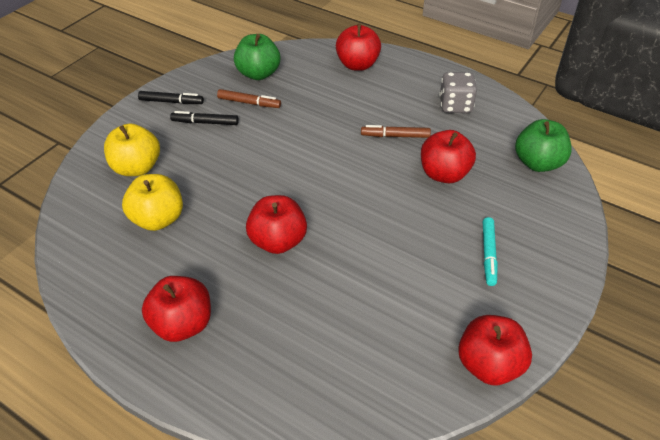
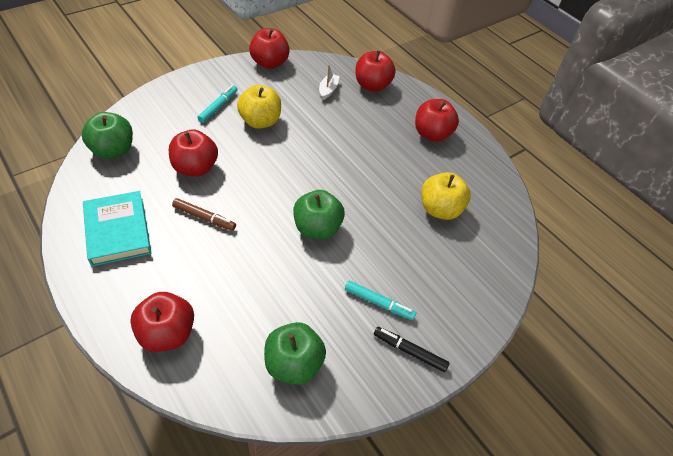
camera: 165 degrees left, 5 degrees up
(137, 168) = (454, 268): yellow apple -> yellow apple (260, 121)
(205, 122) = (379, 303): black marker -> turquoise marker
(249, 103) = (323, 316): brown marker -> none
(278, 241) = (354, 162): red apple -> red apple (372, 85)
(285, 159) = (317, 228): none -> green apple
(367, 346) = (328, 90): none -> white boat
(455, 106) = (118, 231): grey dice -> turquoise book

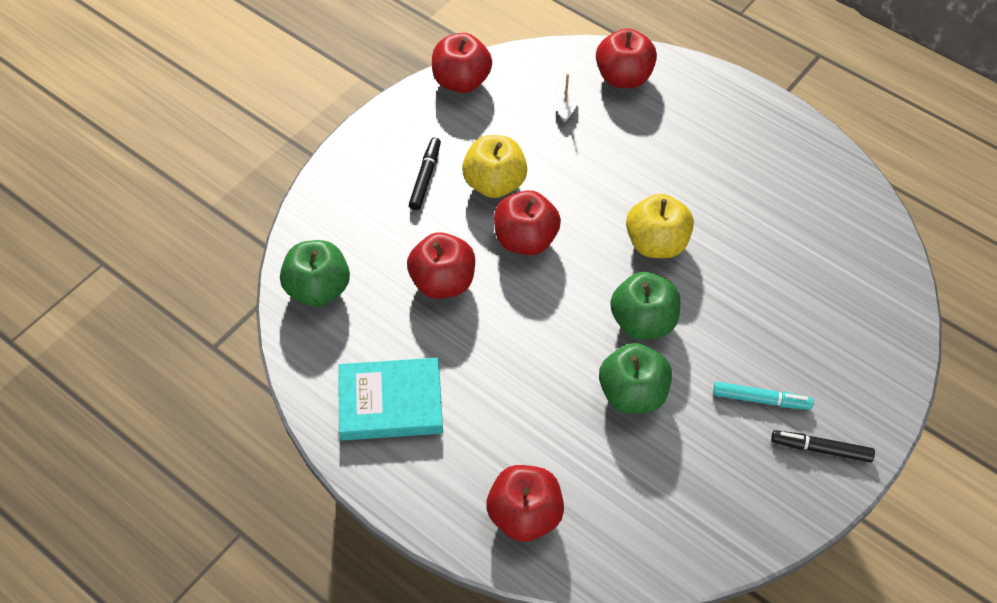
camera: 10 degrees left, 5 degrees up
(118, 231) = (391, 402): turquoise book -> turquoise book turned 60 degrees counterclockwise
(204, 217) = (491, 351): brown marker -> none
(218, 107) = (425, 177): turquoise marker -> black marker
(293, 364) = (691, 506): green apple -> green apple (632, 394)
(432, 134) = (736, 134): red apple -> red apple (525, 240)
(440, 209) = (788, 247): yellow apple -> yellow apple (656, 243)

